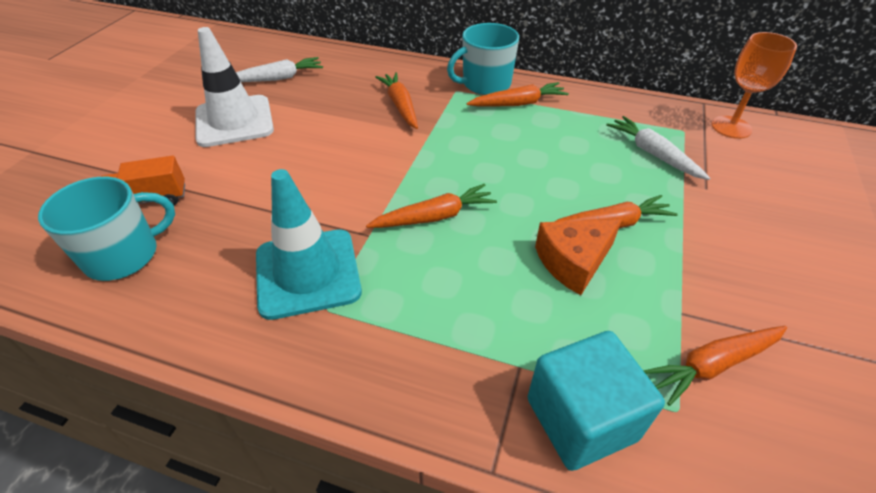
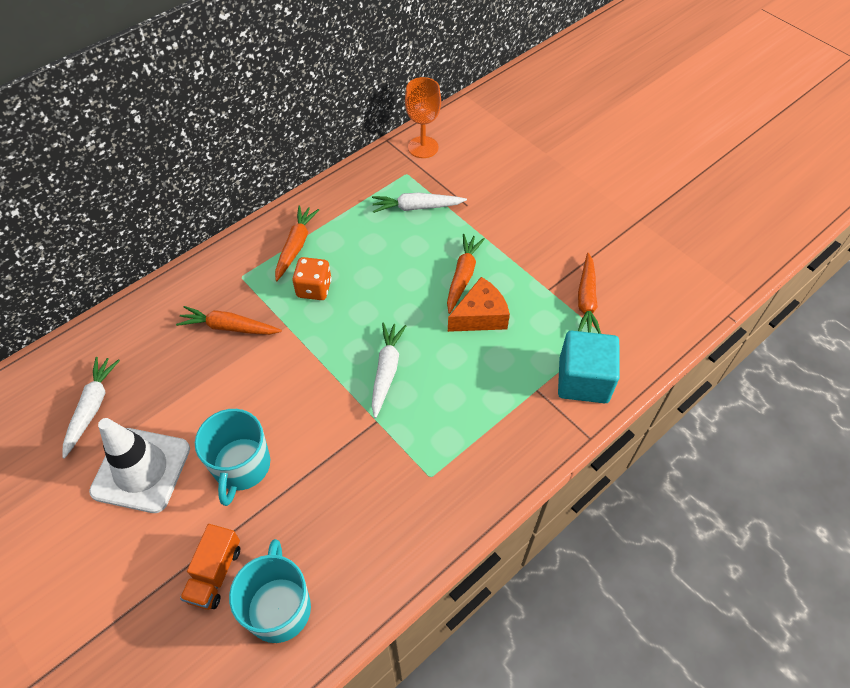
camera: 60 degrees left, 10 degrees up
(308, 273) = (389, 476): turquoise traffic cone -> none
(434, 217) = (386, 371): orange carrot -> white carrot
(484, 132) = (314, 288): none -> orange dice
(485, 84) = (249, 251): turquoise mug -> turquoise mug (241, 466)
(573, 262) = (480, 316): orange cheese -> orange cheese turned 120 degrees counterclockwise

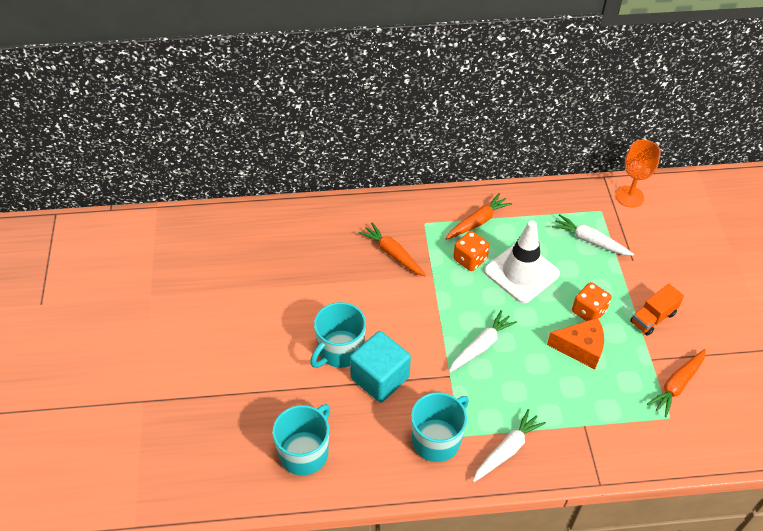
camera: 35 degrees right, 5 degrees down
(92, 407) = (273, 257): white carrot -> white carrot (507, 450)
(141, 470) = (277, 315): white traffic cone -> white traffic cone (521, 272)
(215, 573) = (280, 406): orange truck -> orange truck (653, 318)
(410, 496) = (437, 439): none -> turquoise mug
(462, 276) = (588, 311): orange carrot -> orange dice
(583, 380) = (627, 441): turquoise cube -> turquoise cube (380, 378)

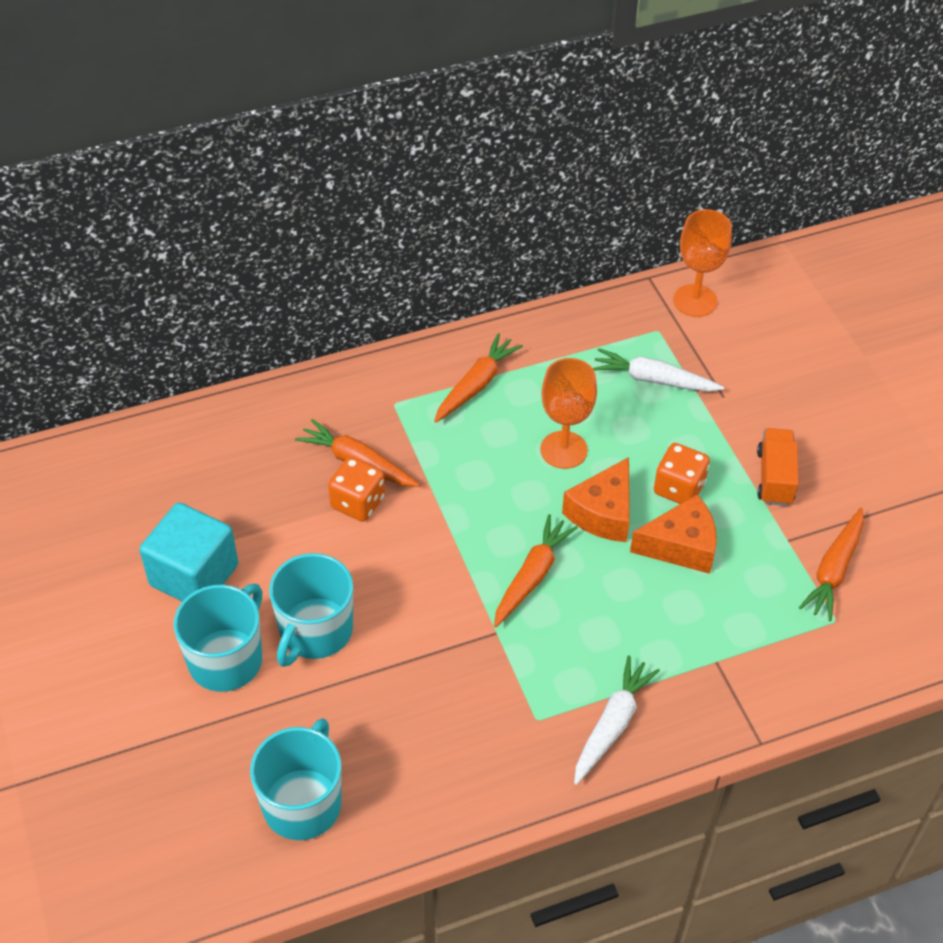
camera: 15 degrees left, 0 degrees up
(380, 378) = (389, 660): turquoise cube -> turquoise cube (194, 575)
(437, 439) = (503, 734): turquoise mug -> turquoise mug (227, 659)
(470, 259) = (479, 446): orange dice -> orange dice (358, 503)
(481, 346) = (532, 576): white carrot -> orange carrot
(521, 272) = (563, 450): white traffic cone -> orange goblet
(536, 316) = (603, 513): none -> orange cheese
(653, 318) = (774, 477): orange truck -> orange truck turned 150 degrees clockwise

